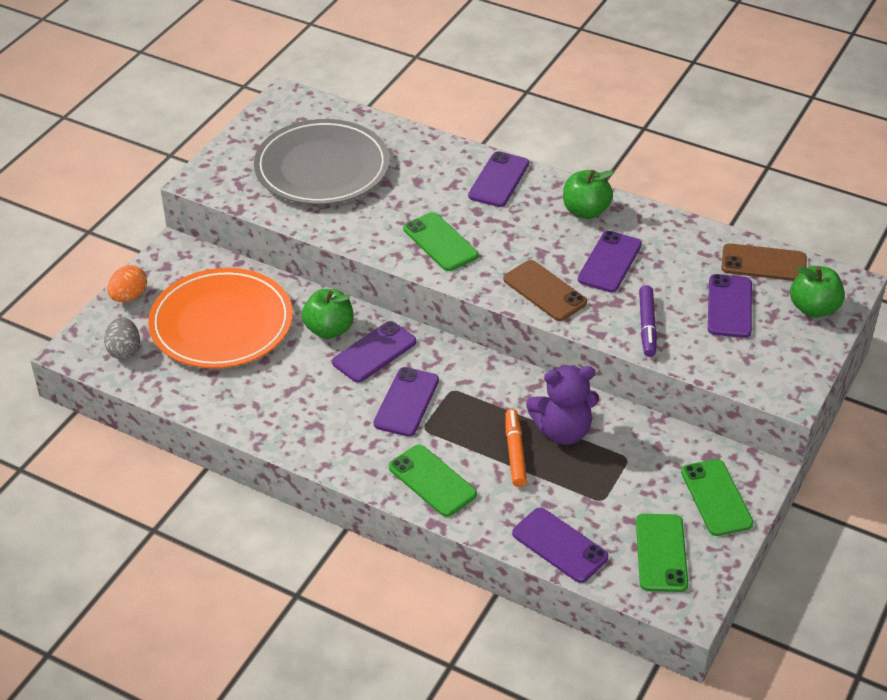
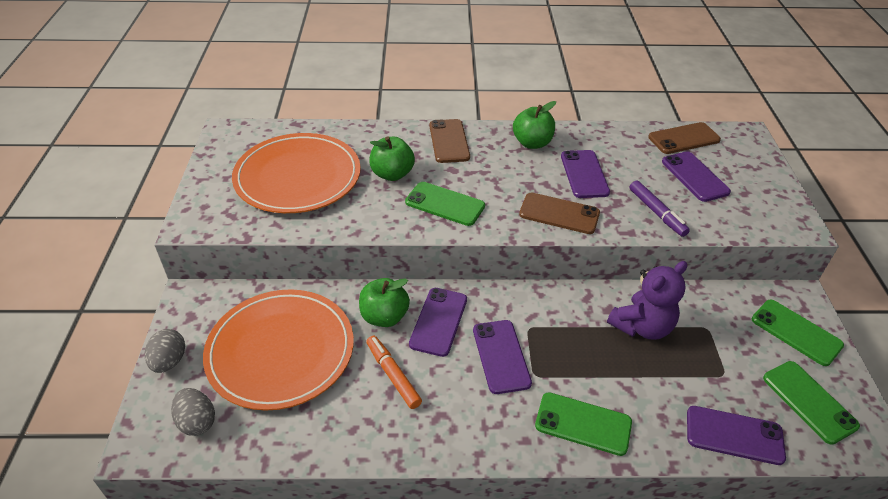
camera: 30 degrees left, 0 degrees up
(129, 296) = (169, 361): orange egg -> grey egg
(322, 168) = (298, 177): grey plate -> orange plate
(498, 180) = (449, 141): purple phone -> brown phone
(515, 452) = (624, 363): orange marker -> orange marker (393, 375)
(813, 308) = (746, 158): green apple -> green apple (392, 174)

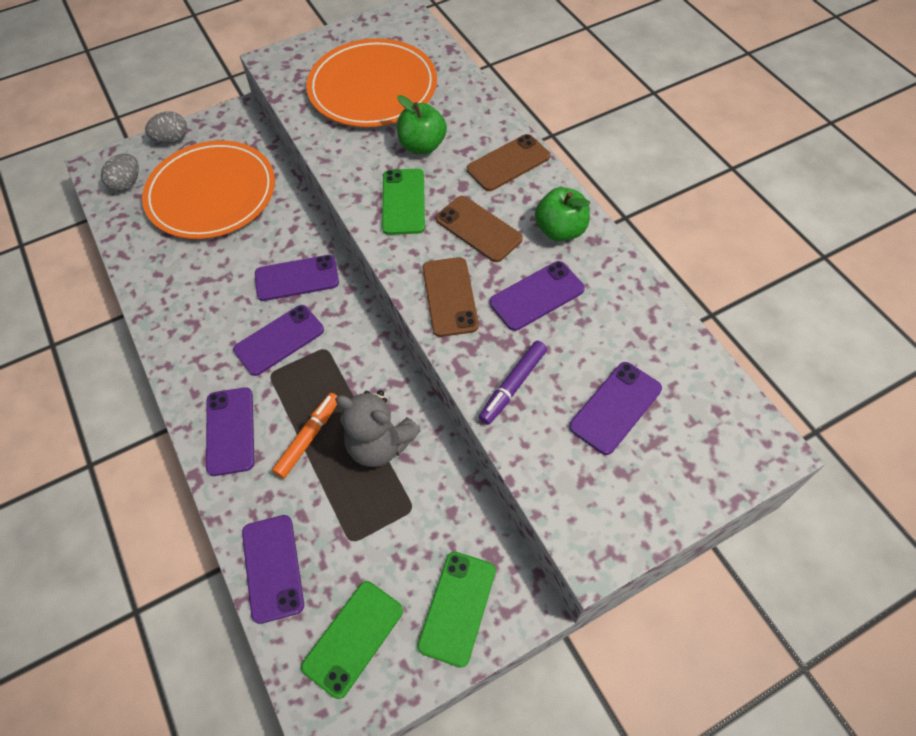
camera: 65 degrees right, 15 degrees up
(384, 316) = (282, 239): green apple -> none
(393, 375) = (221, 274): orange marker -> orange marker (308, 438)
(583, 424) = (230, 431): green phone -> purple phone
(642, 326) = (380, 444): purple teddy bear -> grey teddy bear
(684, 139) = (693, 375): brown phone -> brown phone (478, 229)

